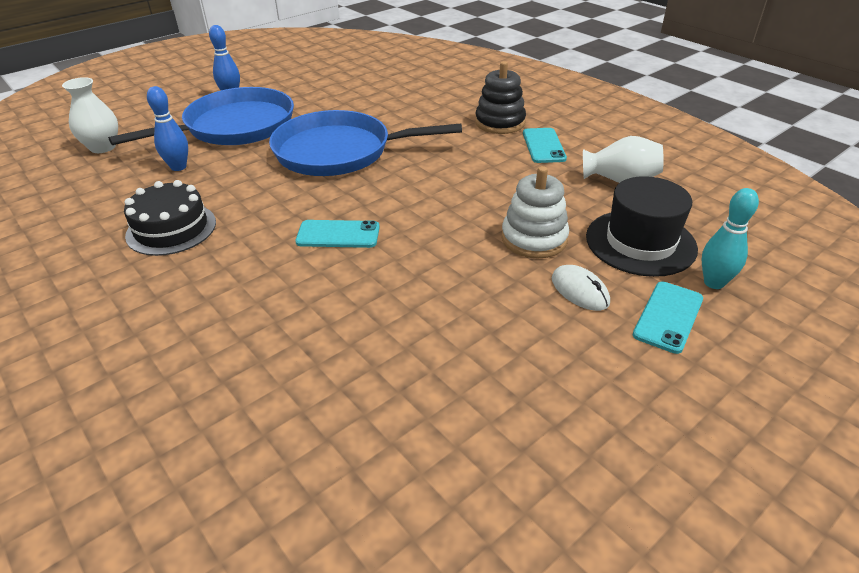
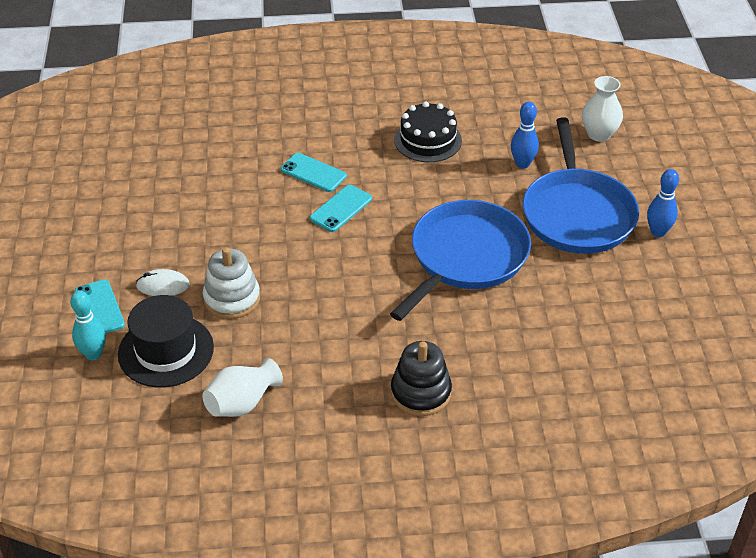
camera: 125 degrees right, 5 degrees up
(543, 146) = (346, 394): turquoise phone -> turquoise phone (313, 173)

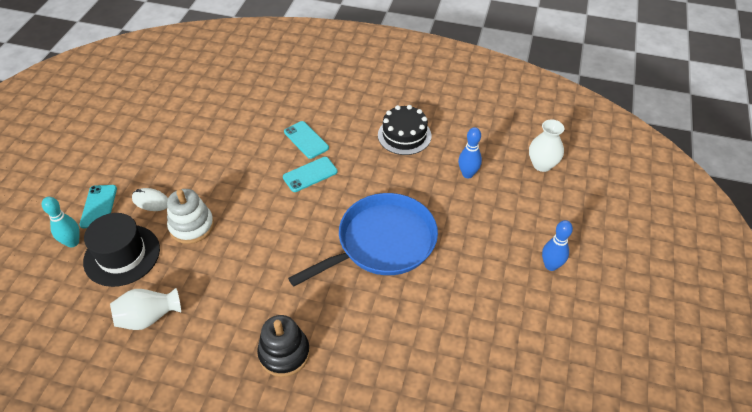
camera: 20 degrees right, 5 degrees up
(577, 213) = (490, 229): blue pan -> none

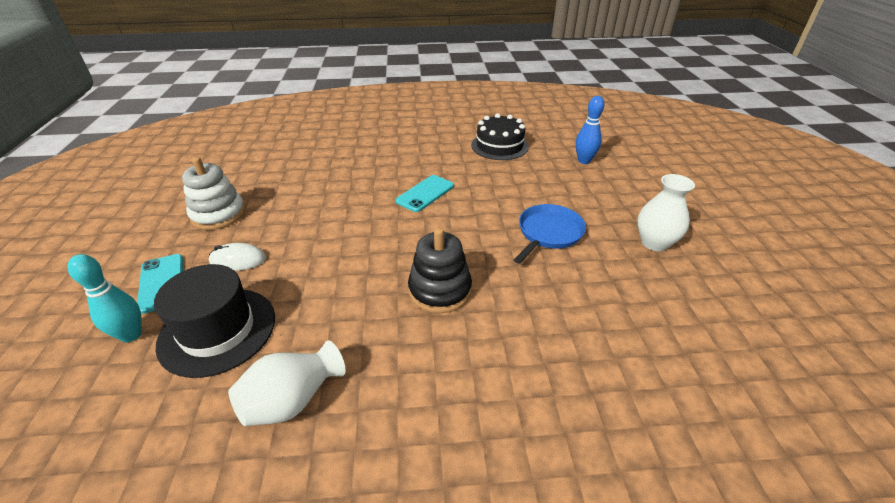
camera: 20 degrees left, 10 degrees down
(191, 226) = (307, 273): white stacking toy -> white stacking toy (218, 214)
(284, 353) = (521, 384): black stacking toy -> black stacking toy (440, 290)
(306, 140) = (401, 167): turquoise phone -> none
(382, 242) = (548, 233): blue pan -> blue pan, size x0.56
(542, 164) = (642, 141): white vase -> white vase (654, 243)
(550, 265) = (728, 211): blue bowling pin -> none

